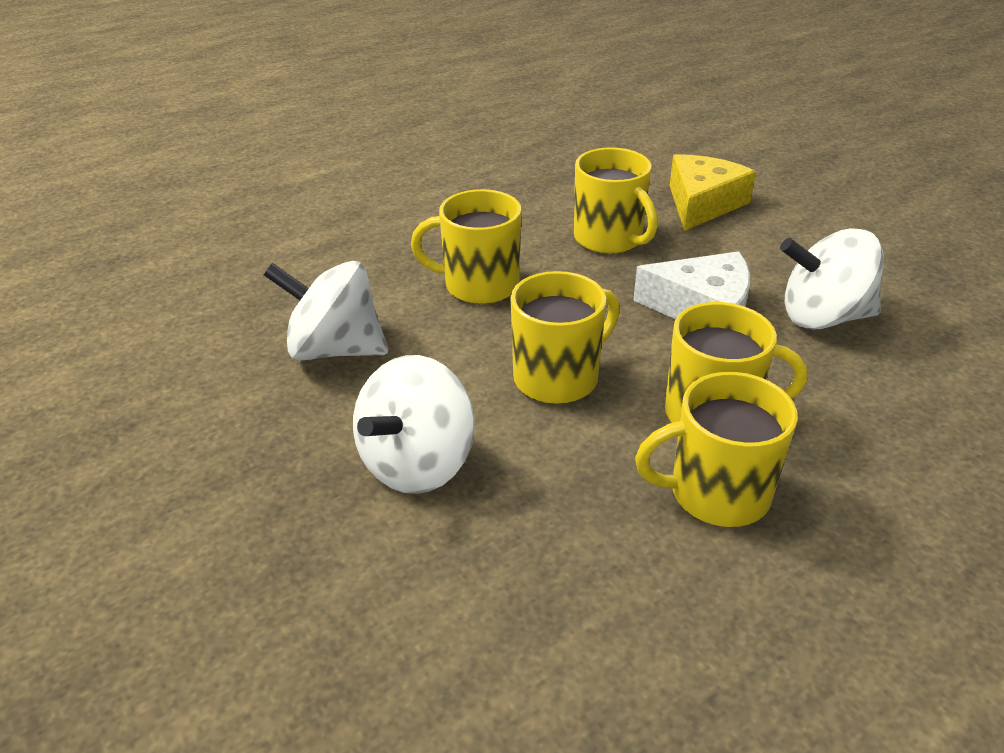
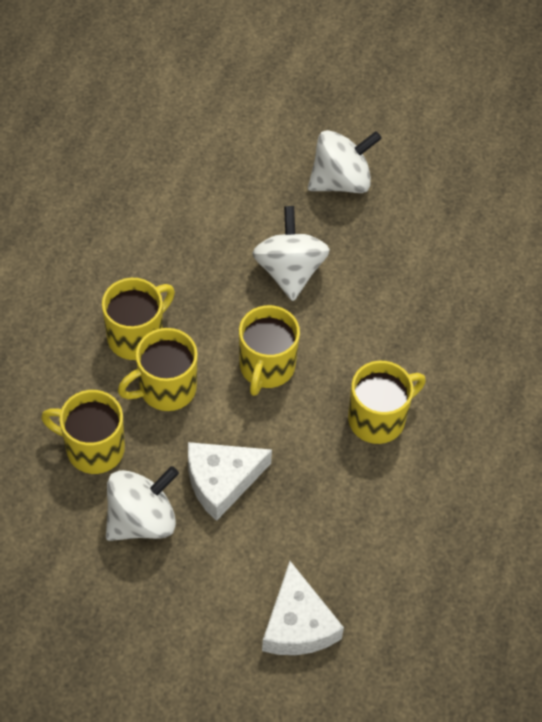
camera: 140 degrees right, 20 degrees up
(335, 349) = (406, 314): white spinning top -> white spinning top (341, 180)
(609, 239) = (334, 526): yellow mug -> yellow mug (93, 448)
(702, 204) = (298, 624): yellow cheese -> white cheese

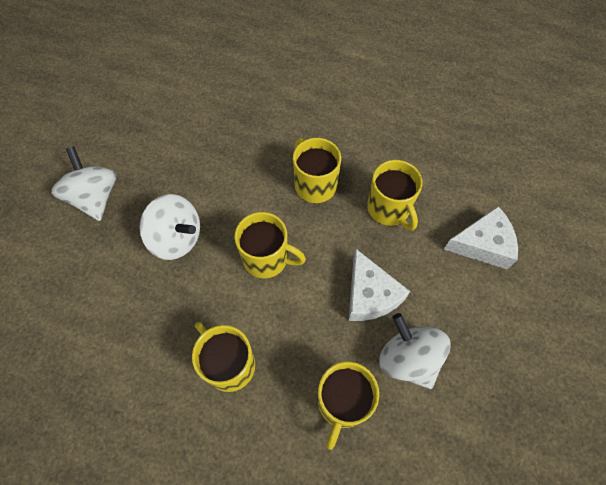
camera: 85 degrees left, 5 degrees up
(166, 388) = (283, 339): yellow mug -> yellow mug (389, 209)
(289, 270) = (177, 238): white spinning top -> white spinning top turned 150 degrees counterclockwise

